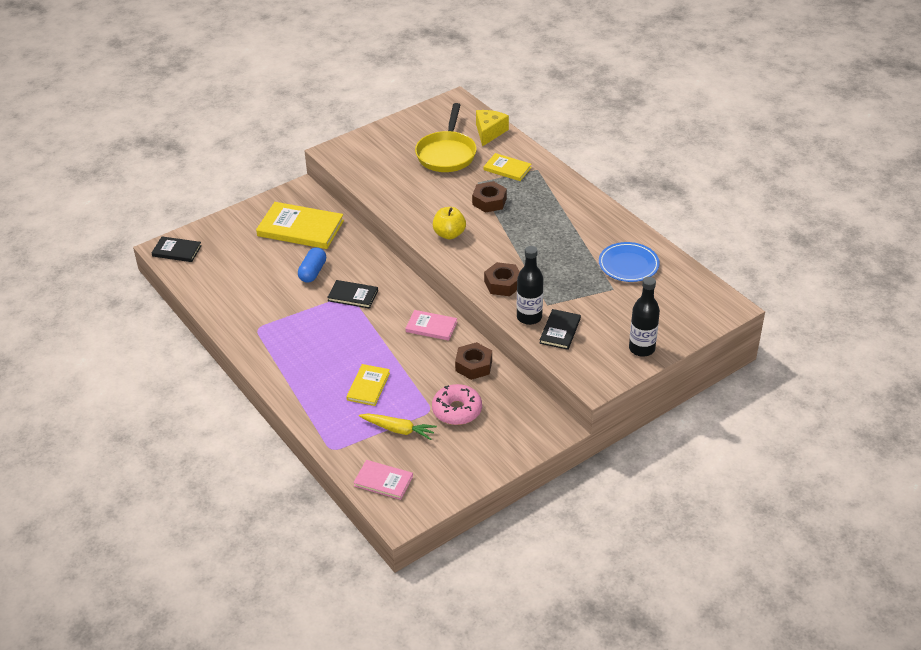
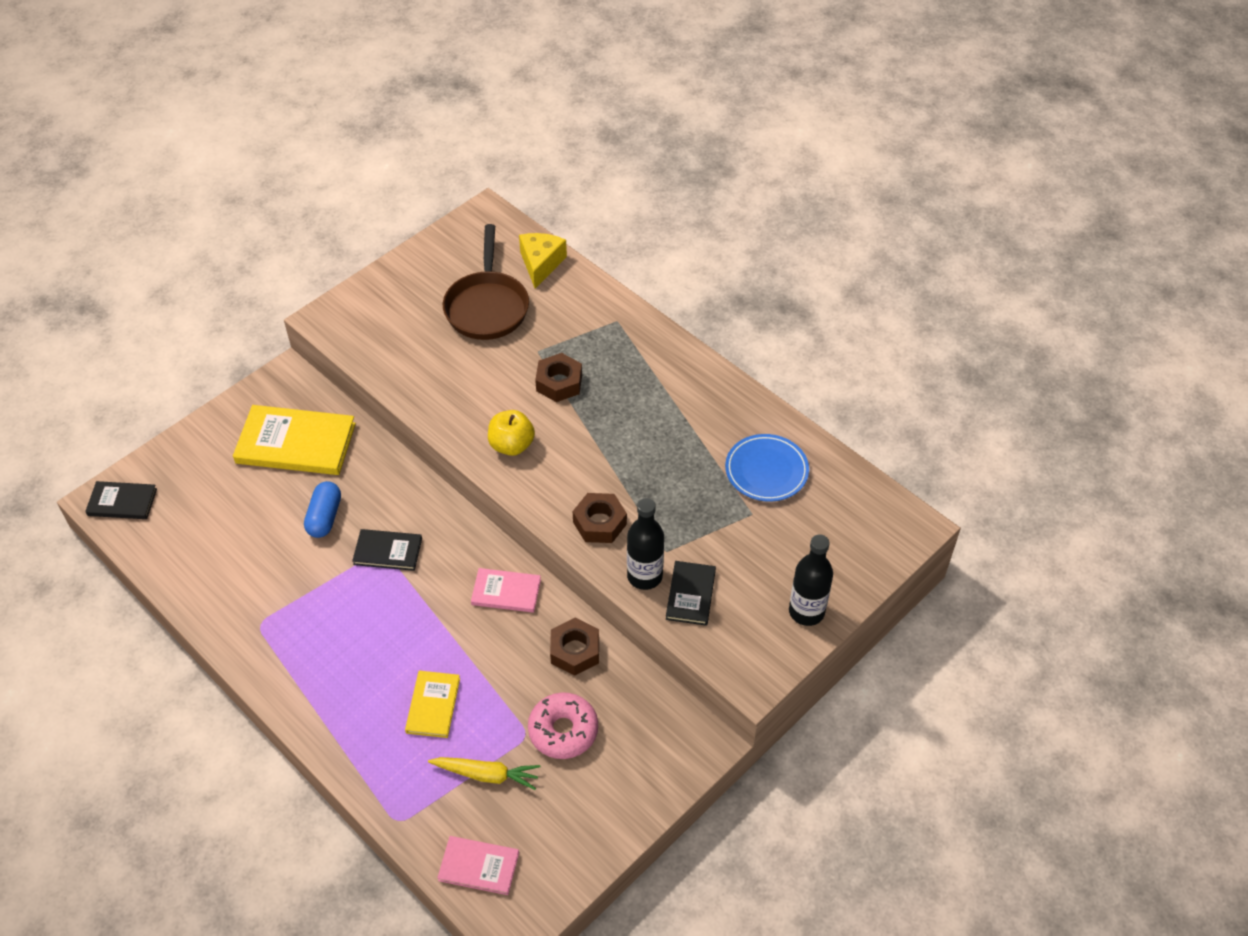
camera: 10 degrees left, 10 degrees up
(446, 154) = (487, 306): yellow pan -> brown pan
(507, 169) = (575, 324): yellow book -> none

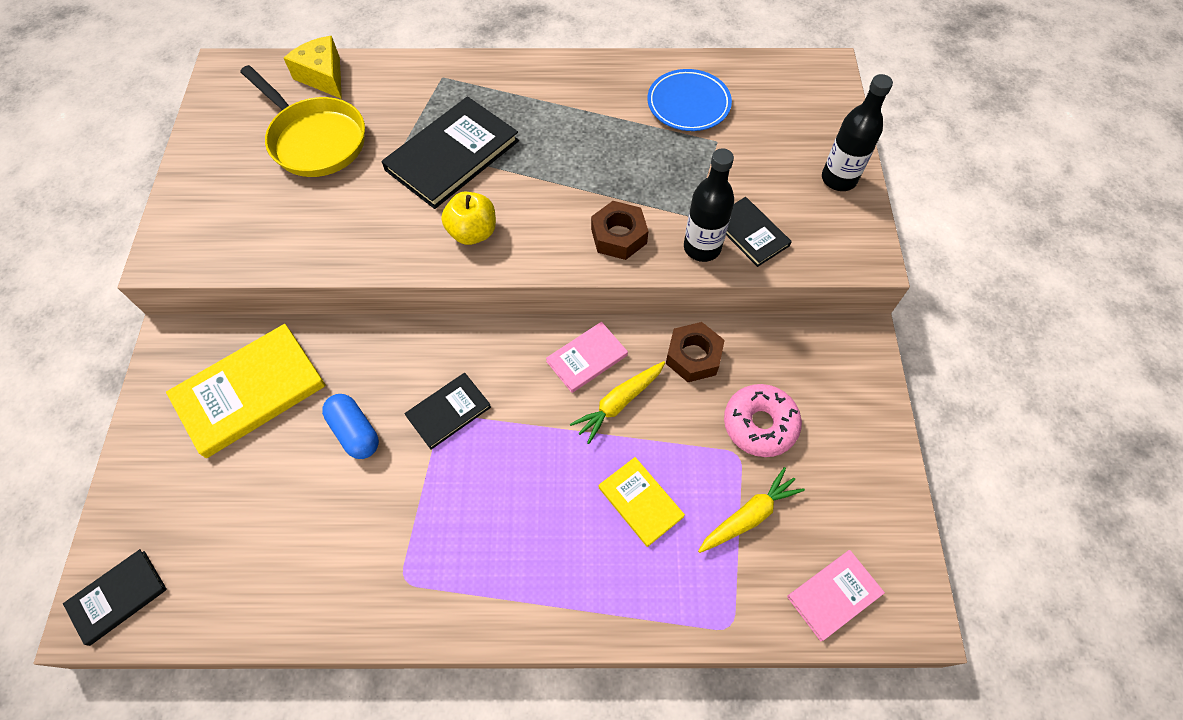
camera: 45 degrees left, 10 degrees up
(487, 306) = (315, 140): brown pan -> yellow pan
(492, 637) = (619, 403): none -> yellow carrot
(559, 383) = (452, 155): brown nut -> black book

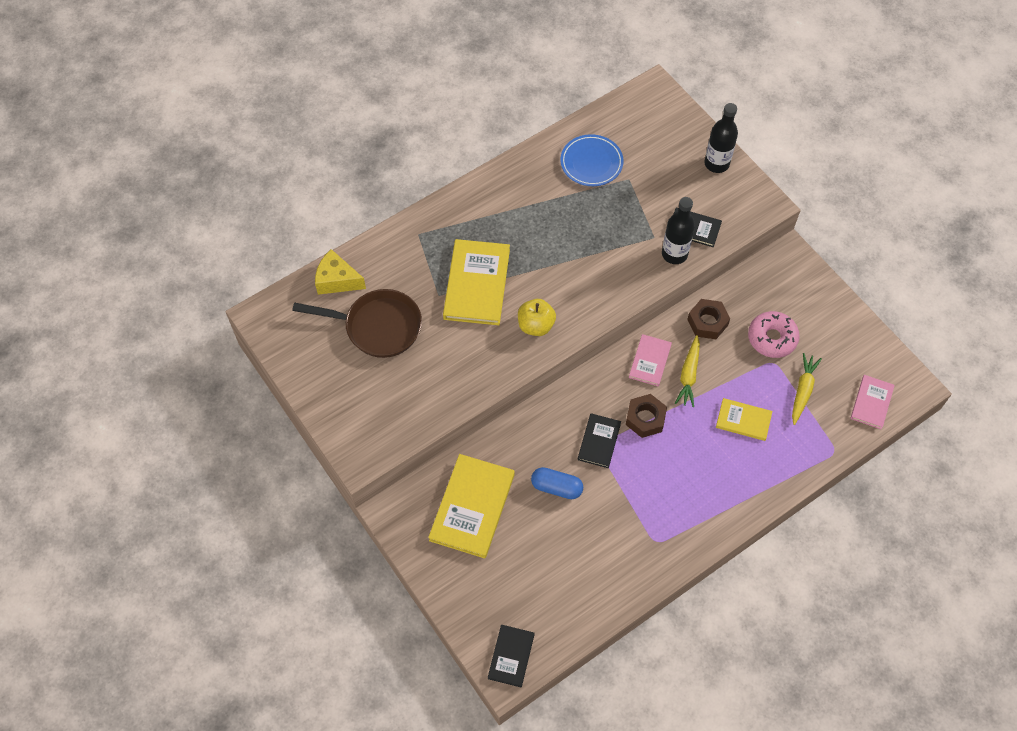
camera: 35 degrees left, 0 degrees up
(315, 140) = (378, 327): yellow pan -> brown pan
(452, 155) = (477, 284): black book -> yellow book
(619, 236) = (622, 275): brown nut -> brown nut (645, 418)

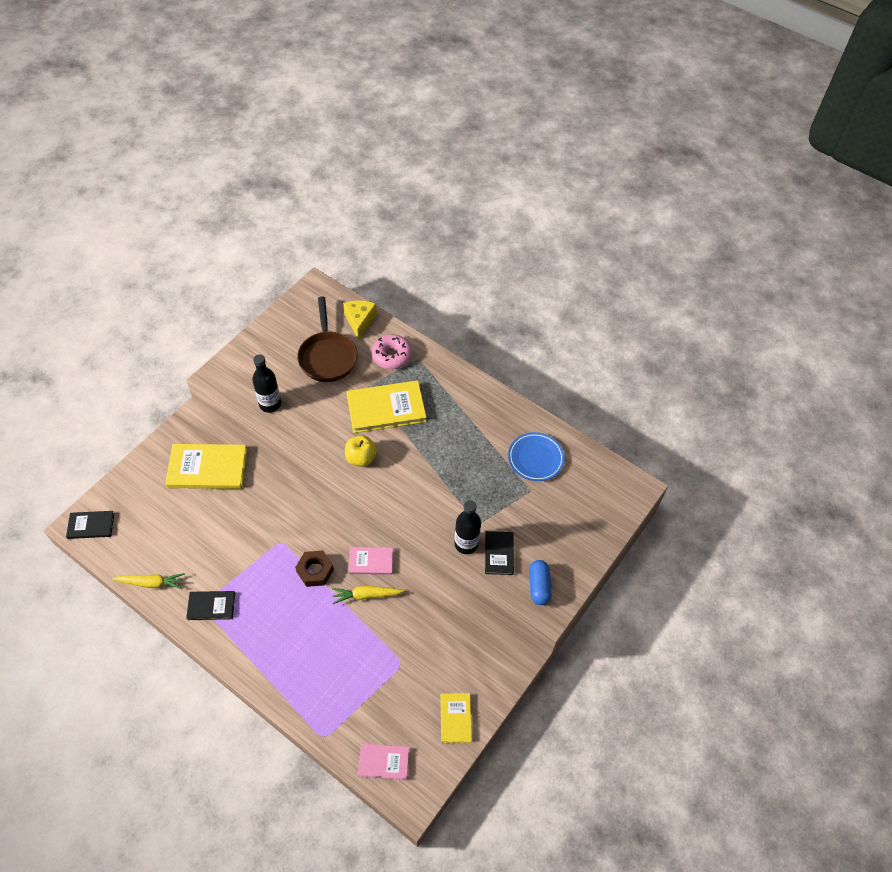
camera: 70 degrees right, 5 degrees down
(556, 487) = (237, 521): blue capsule -> blue capsule (539, 586)
(599, 441) = (285, 541): black book -> black book (211, 606)
(707, 322) = (424, 599): brown nut -> none
(716, 163) = (577, 557): black bottle -> black bottle (270, 404)
(743, 420) = (334, 650): yellow book -> yellow book (455, 718)
(772, 338) = (425, 657): pink donut -> pink donut (391, 356)
(802, 391) = (378, 695): yellow carrot -> yellow carrot (151, 583)

